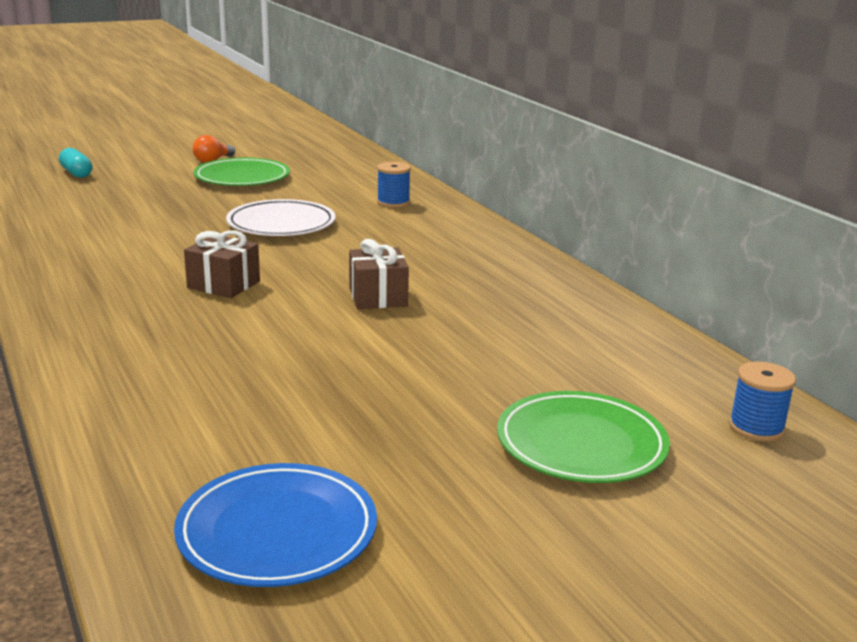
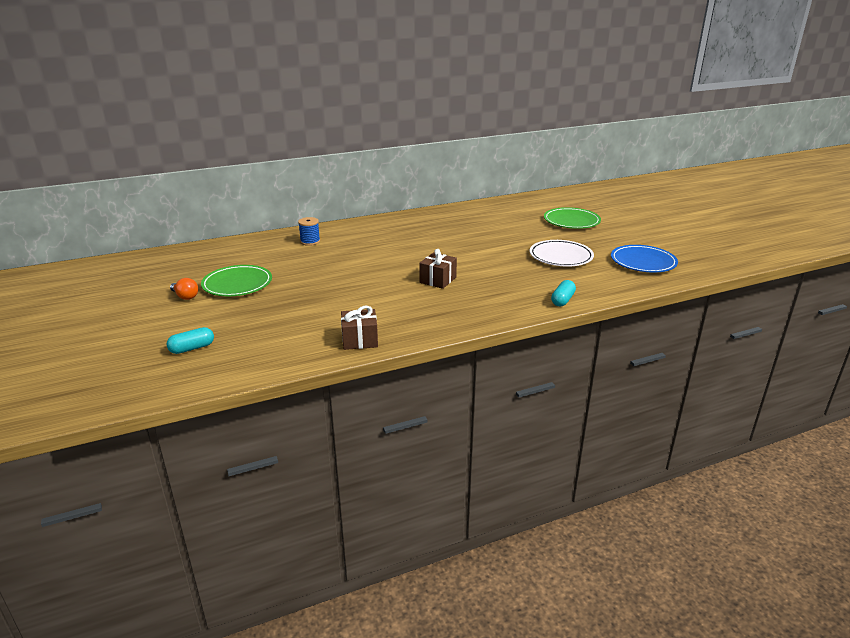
camera: 85 degrees left, 5 degrees up
(91, 391) = (562, 300): none -> turquoise capsule
(281, 224) = (342, 269): white plate -> white plate (561, 256)
(378, 297) = (452, 247): brown gift -> brown gift (360, 340)
(756, 427) = (552, 200): blue spool -> none

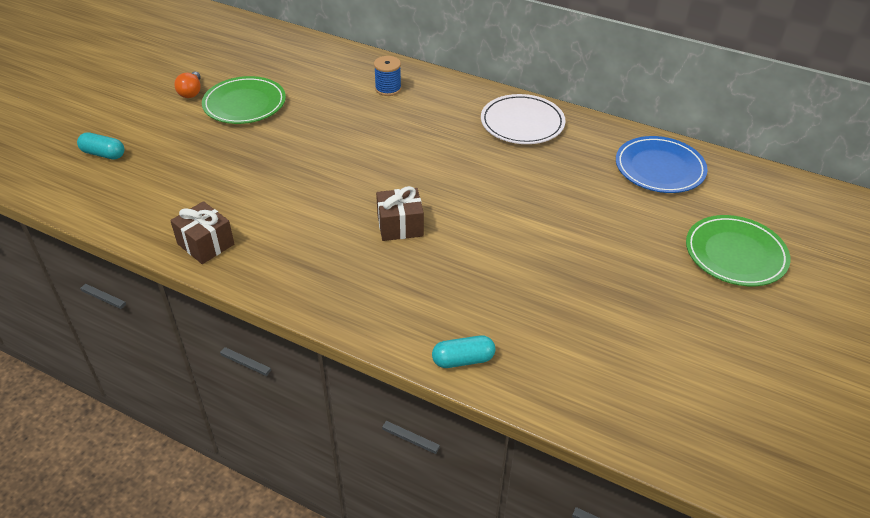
camera: 50 degrees right, 15 degrees up
(561, 256) = (597, 298): white plate -> white plate (522, 123)
(643, 262) = (689, 393): blue plate -> blue plate (659, 168)

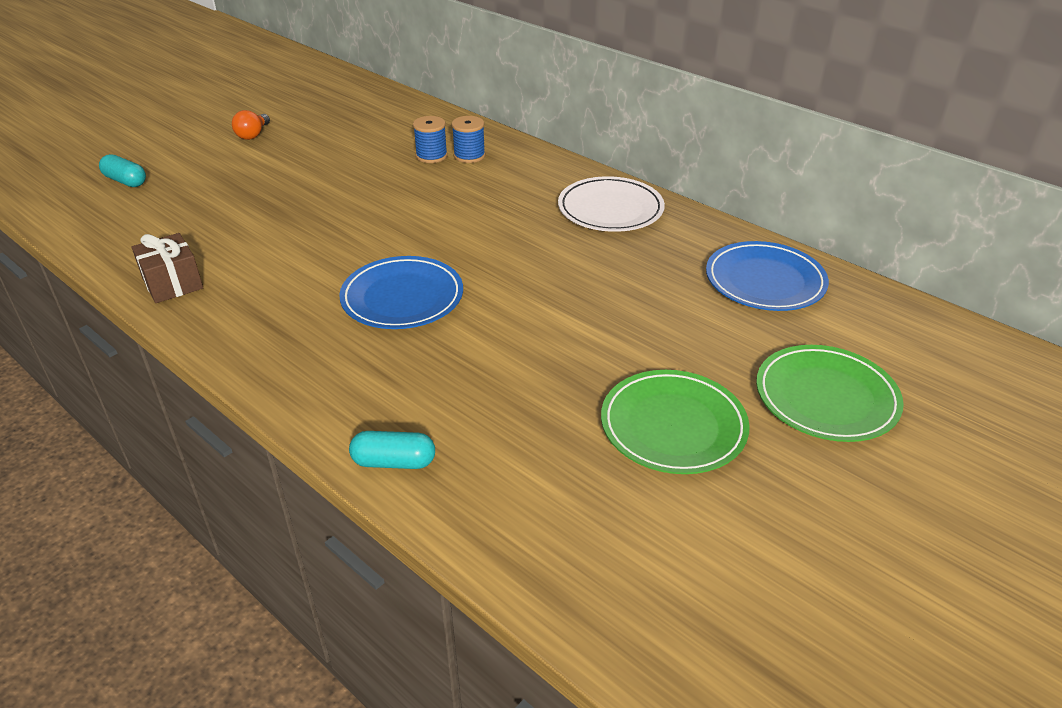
camera: 15 degrees right, 5 degrees down
(244, 104) = (302, 152): green plate -> green plate (673, 426)
(357, 93) = (431, 156): none -> blue spool
(400, 226) = (402, 297): brown gift -> blue plate

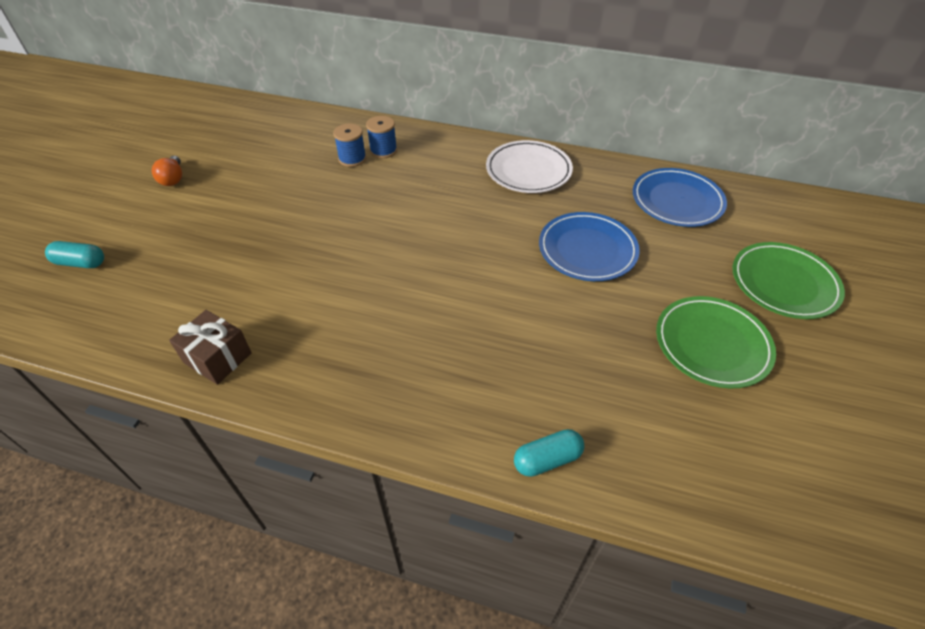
camera: 25 degrees left, 10 degrees up
(402, 297) = (434, 302): blue plate -> blue plate (587, 250)

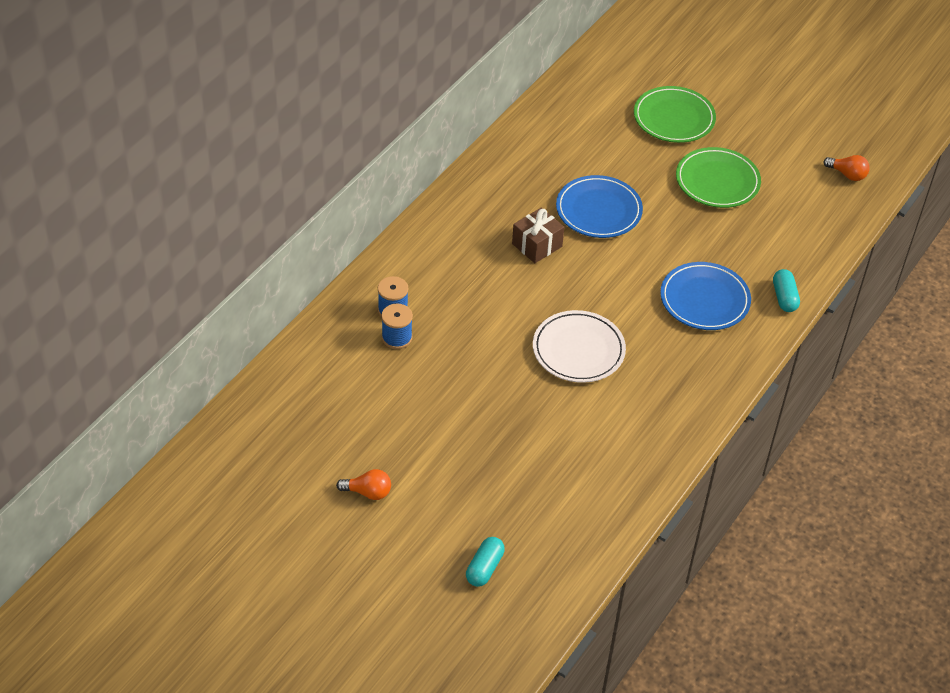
camera: 75 degrees left, 0 degrees up
(217, 358) = (642, 466): brown gift -> brown gift (537, 245)
(528, 170) = (475, 212): white plate -> white plate (578, 350)
(677, 201) = (559, 133): blue plate -> blue plate (704, 299)
(855, 504) = (847, 174): none -> orange light bulb

